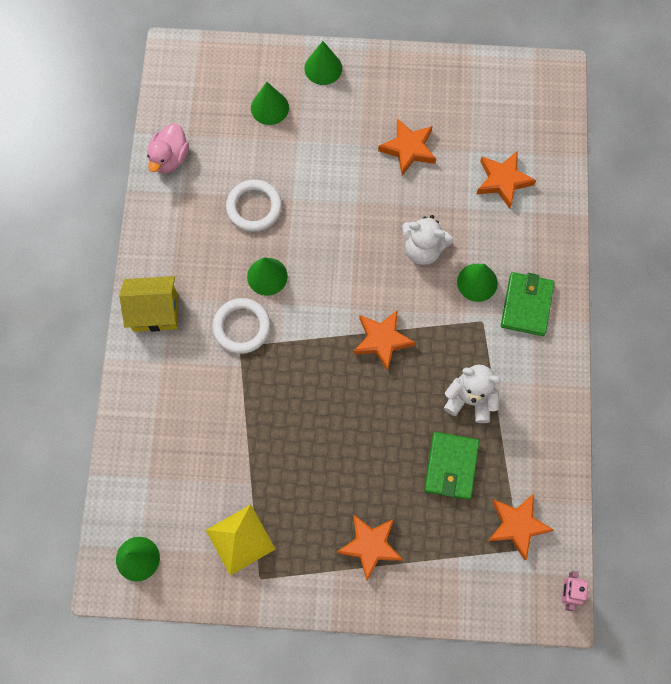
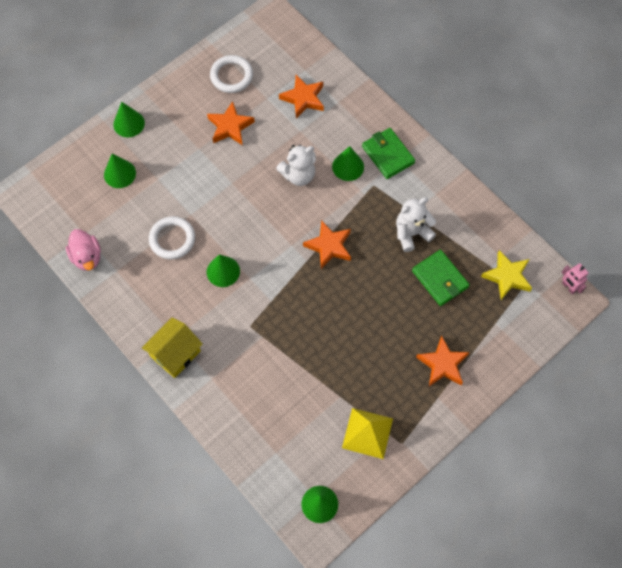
camera: 45 degrees left, 5 degrees down
(242, 327) = (239, 314): white ring -> white ring (231, 76)
(517, 525) = (507, 277): orange star -> yellow star

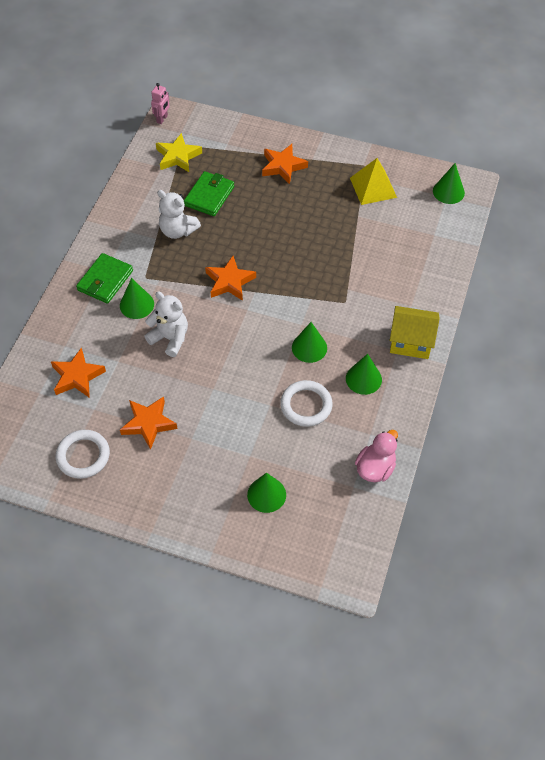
camera: 120 degrees left, 10 degrees down
(129, 123) = (201, 522): green cone -> green cone (363, 379)

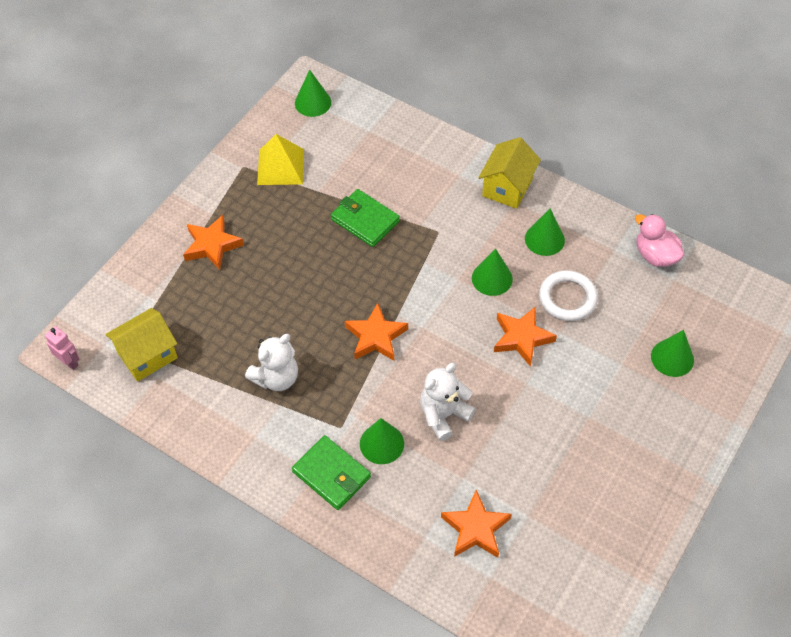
camera: 75 degrees left, 0 degrees up
(83, 456) = (592, 537): white ring -> none
(148, 423) = (561, 458): orange star -> orange star (522, 338)
(178, 156) = (147, 355): yellow star -> yellow house
(209, 196) = (231, 332): green wallet -> green wallet (365, 220)

